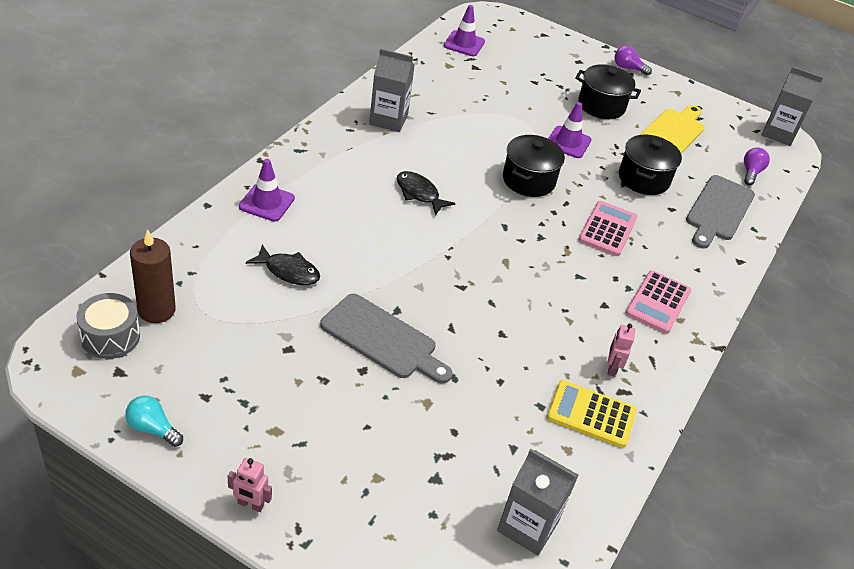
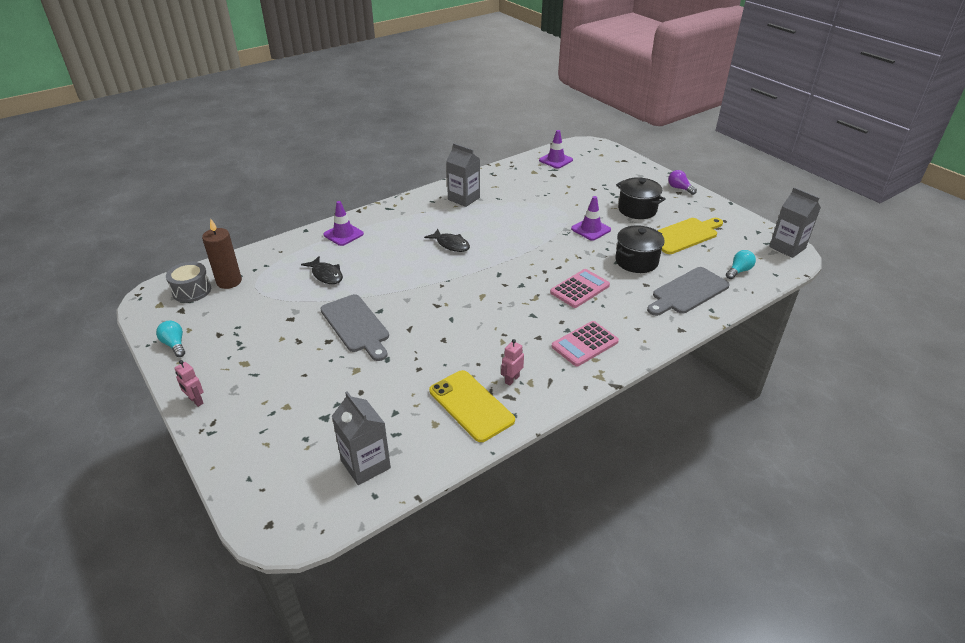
camera: 30 degrees right, 5 degrees down
(419, 193) = (451, 244): black fish -> black fish turned 150 degrees clockwise
(528, 180) = (540, 248): black pot -> none
(591, 414) = (471, 405): yellow calculator -> yellow phone
(751, 173) = (738, 271): purple light bulb -> turquoise light bulb

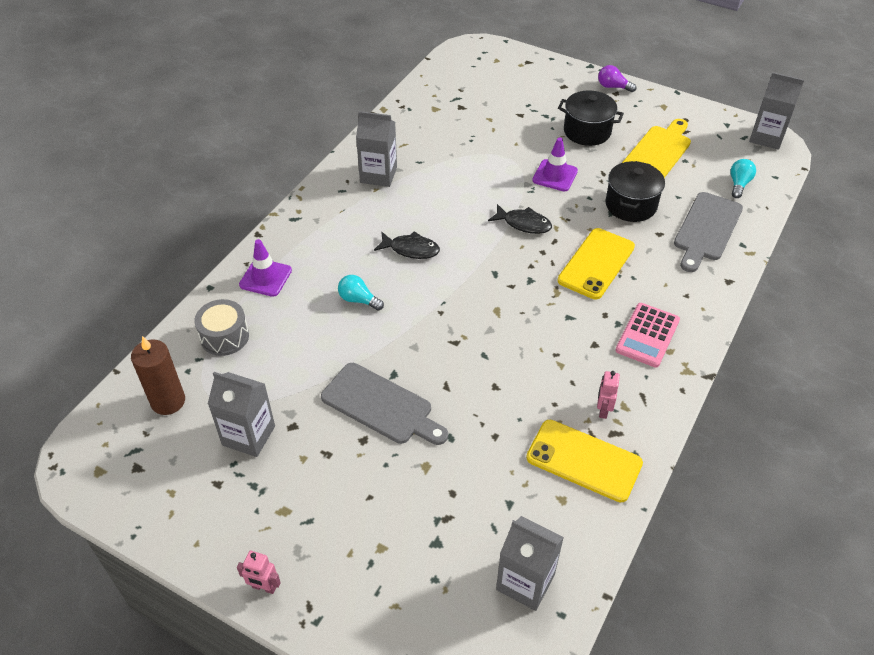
camera: 25 degrees left, 10 degrees up
(175, 345) = (170, 521): turquoise light bulb -> turquoise light bulb (358, 300)
(192, 291) = (127, 433): grey drum -> grey drum (224, 336)
(259, 315) = (248, 435): none -> grey carton
(326, 275) = (289, 346): black fish -> black fish (523, 224)
(555, 160) = (449, 83): purple traffic cone -> none
(580, 289) = (596, 263): pink calculator -> yellow phone

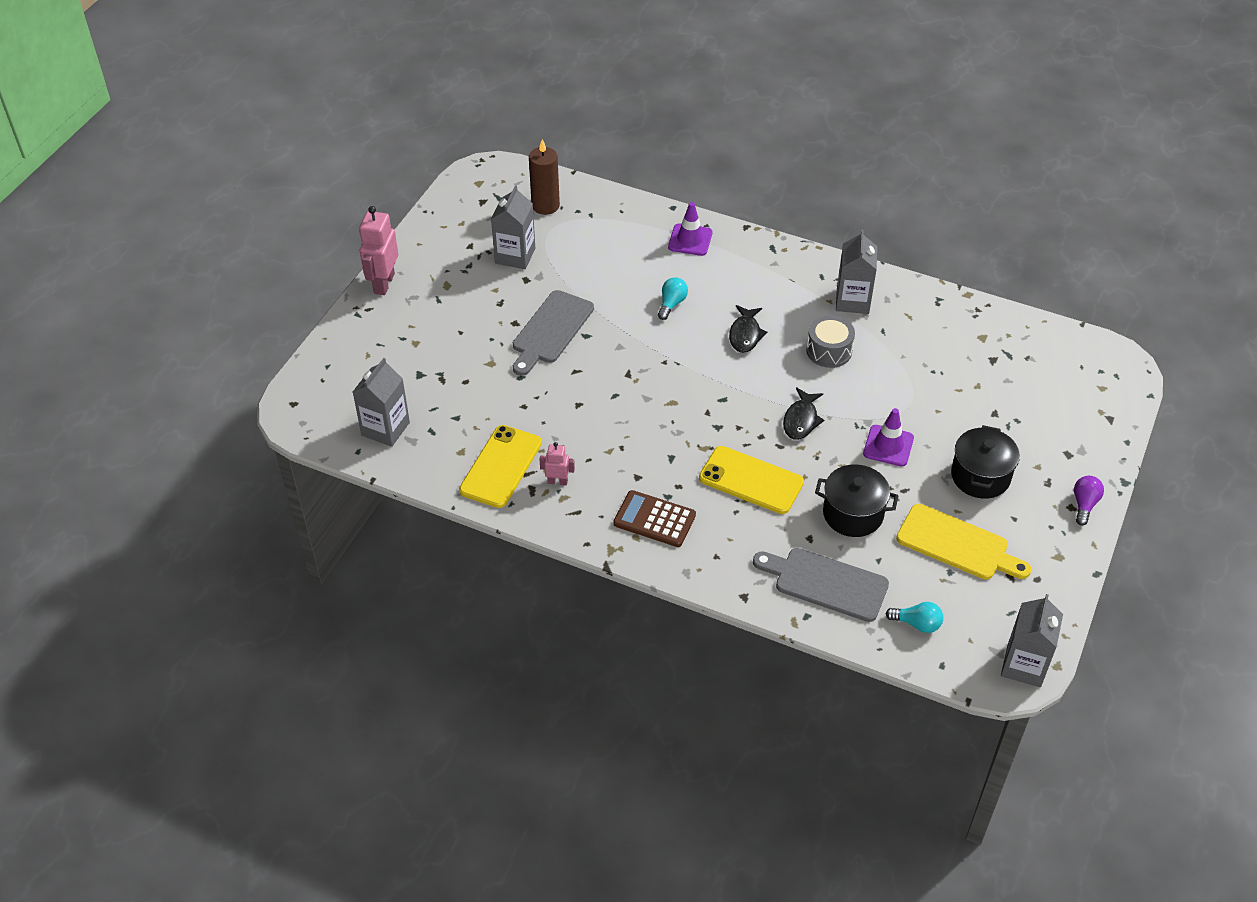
camera: 85 degrees right, 0 degrees up
(224, 336) = (616, 226): grey drum -> grey drum (829, 351)
(264, 587) = (383, 283): pink robot -> pink robot, size x1.86
(647, 335) = (654, 519): pink calculator -> brown calculator

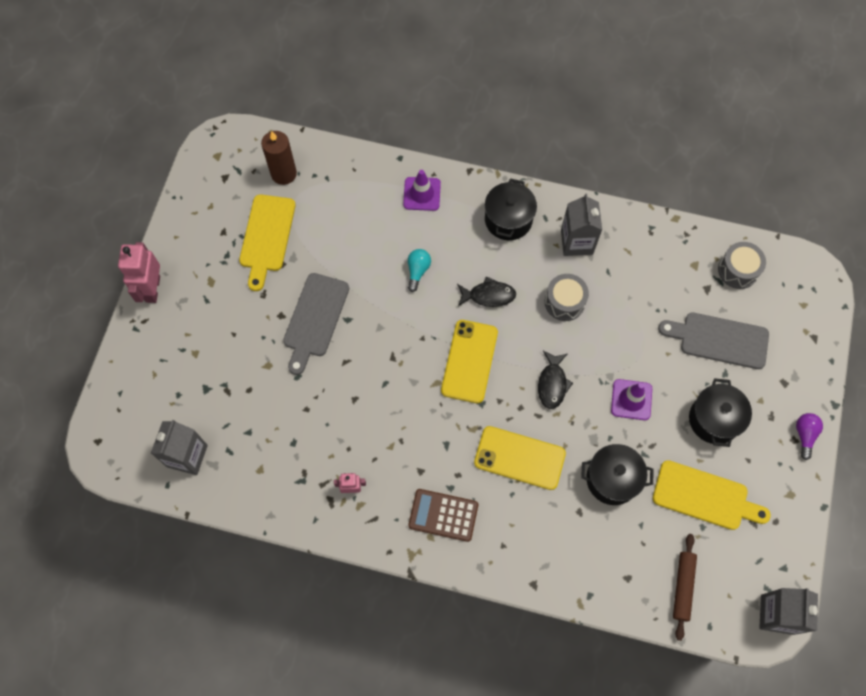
camera: 10 degrees left, 20 degrees up
(501, 466) = (298, 480): yellow phone -> yellow phone (469, 361)
(515, 256) = (267, 237): grey carton -> yellow cutting board
(745, 334) = (488, 295): black fish -> black fish turned 90 degrees counterclockwise
(780, 273) = (508, 219): none -> black pot
(825, 583) = (600, 558): grey cutting board -> grey cutting board (719, 340)
(917, 624) = (683, 587): turquoise light bulb -> brown rolling pin
(1031, 348) = (738, 270): none -> grey drum

